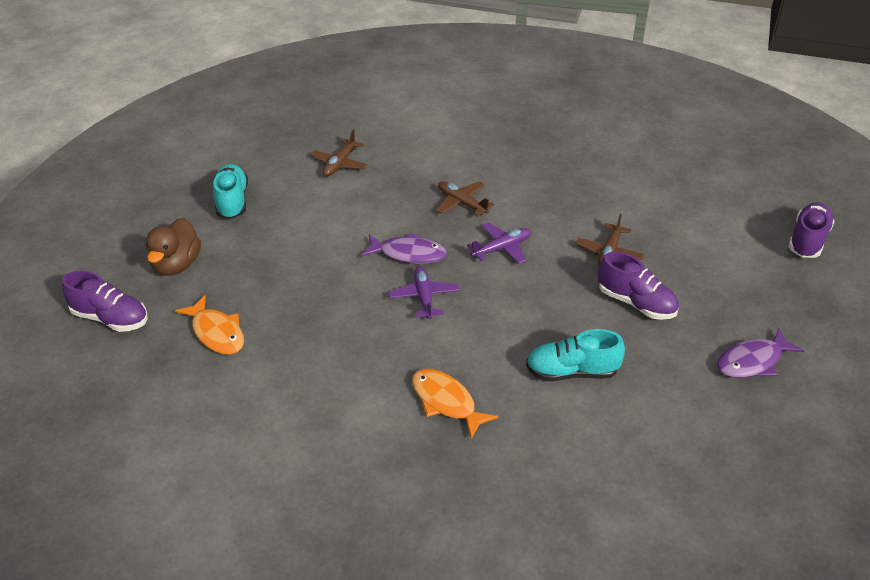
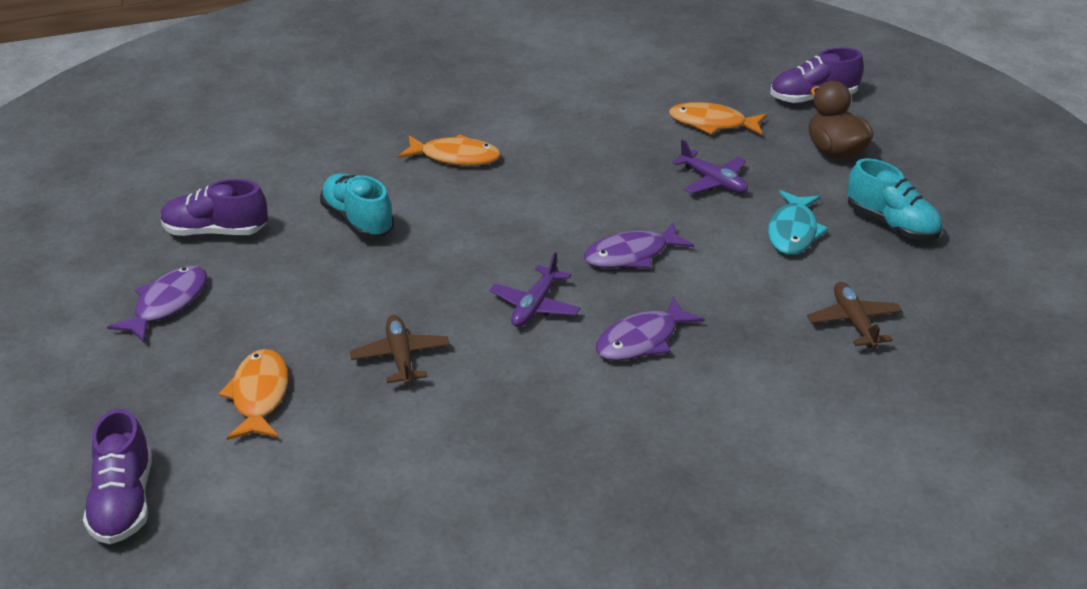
camera: 145 degrees right, 5 degrees down
(293, 223) = (793, 232): none -> turquoise fish
(424, 297) = (565, 223): purple plane -> purple plane (713, 181)
(461, 203) = (642, 340): brown plane -> purple fish
(572, 372) = (358, 221): turquoise shoe -> turquoise shoe turned 90 degrees counterclockwise
(636, 303) = (330, 311): purple shoe -> purple shoe (215, 232)
(709, 266) = (259, 396): none -> orange fish

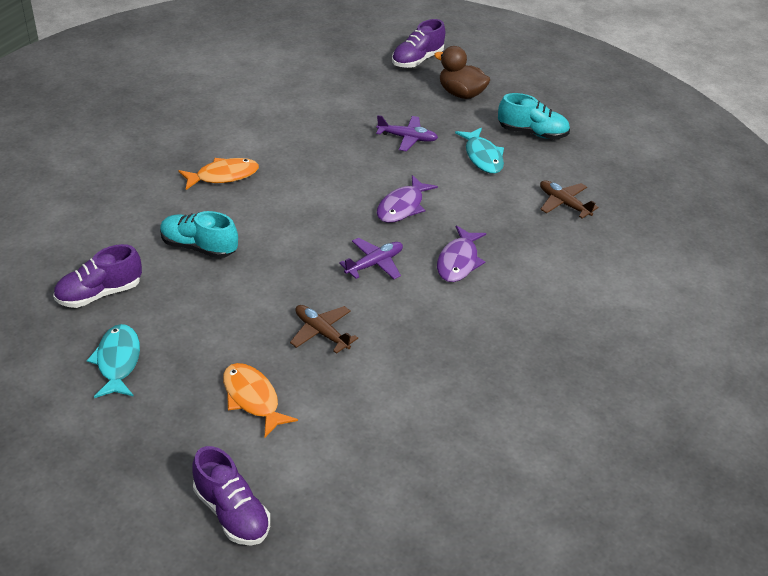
camera: 35 degrees left, 5 degrees up
(167, 304) = (118, 361): purple fish -> turquoise fish
(535, 306) = (374, 264): purple plane -> purple plane turned 120 degrees counterclockwise
(712, 123) = (371, 97): orange fish -> none

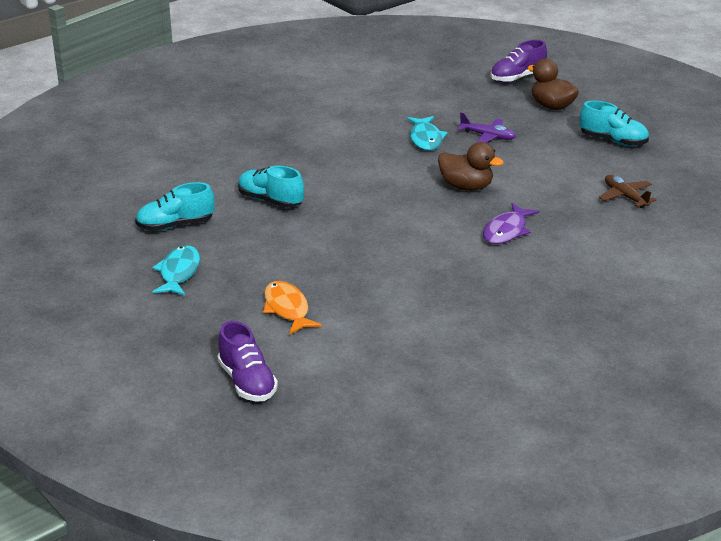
camera: 15 degrees right, 10 degrees down
(99, 293) = (175, 225): purple shoe -> turquoise shoe
(223, 176) = (307, 152): orange fish -> none
(321, 332) = (362, 270): brown plane -> none
(374, 264) = (426, 226): purple plane -> none
(402, 206) = (466, 187): purple fish -> brown duck
(482, 157) = (557, 155): turquoise fish -> turquoise fish (425, 139)

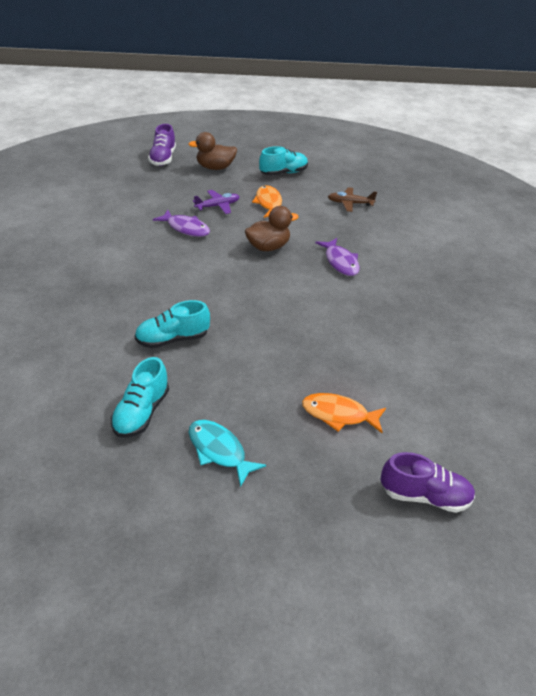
camera: 55 degrees left, 10 degrees up
(425, 139) = (186, 228): turquoise fish -> purple fish
(540, 157) = (268, 203): none -> orange fish

